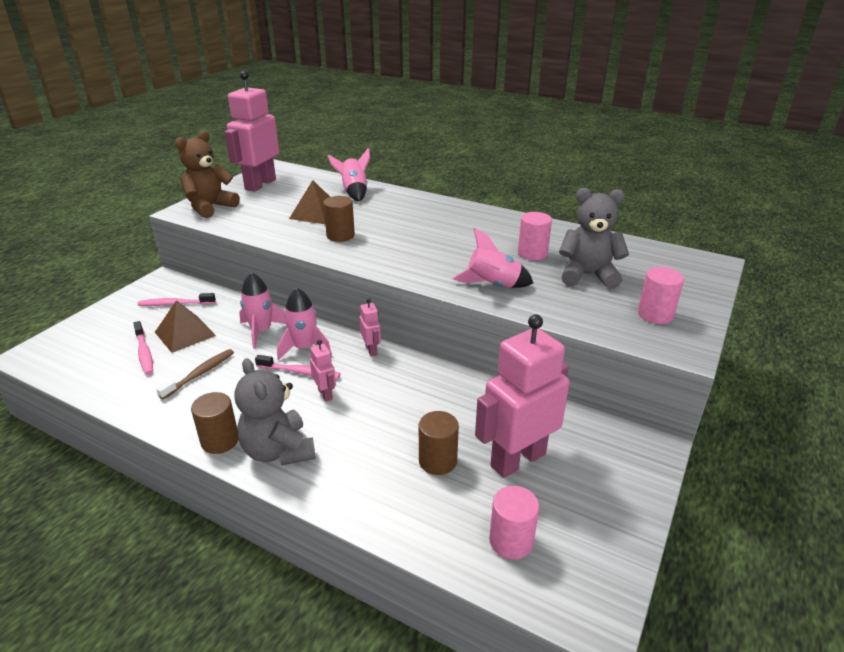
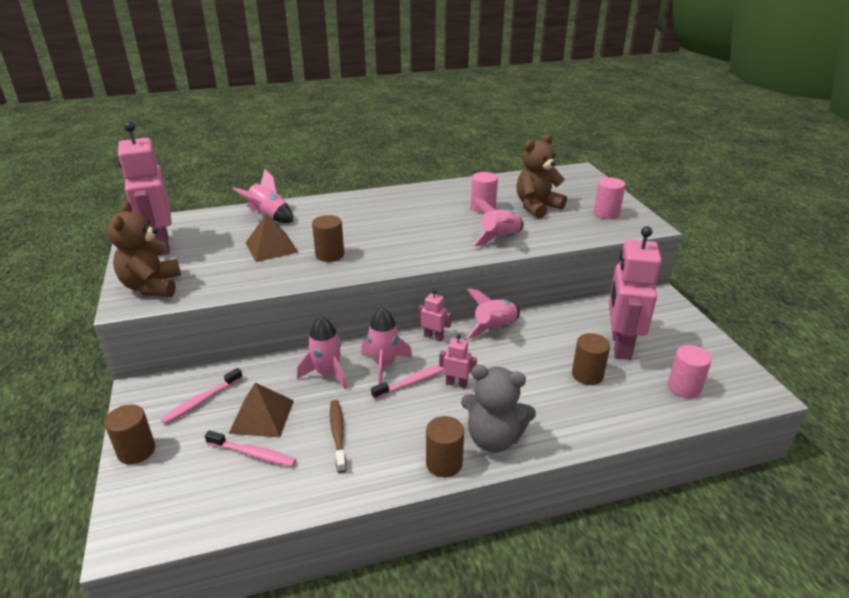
camera: 45 degrees left, 0 degrees up
(106, 312) = (136, 451): none -> brown cylinder
(429, 373) = (495, 328): none -> pink rocket
(588, 275) = (537, 207): grey teddy bear -> brown teddy bear

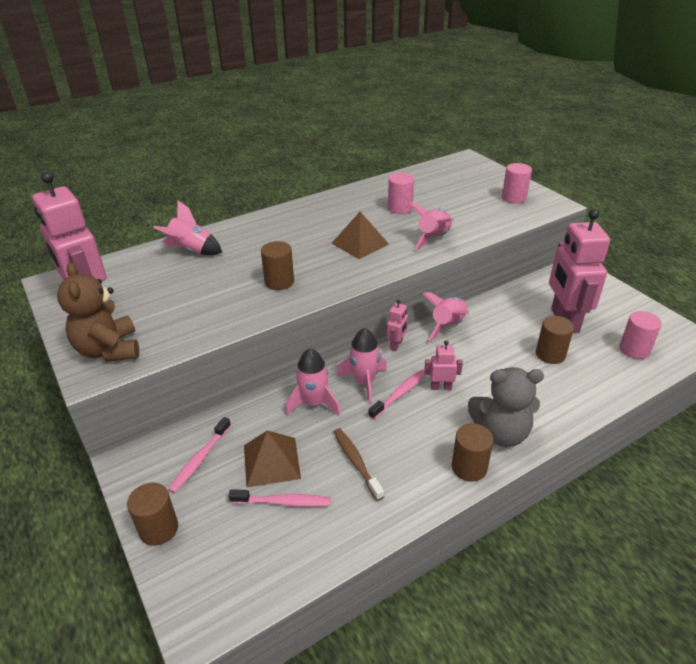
camera: 15 degrees left, 5 degrees up
(271, 247) = (213, 284): brown pyramid -> brown pyramid (360, 243)
(434, 337) = (396, 345): pink robot -> pink robot turned 105 degrees clockwise
(537, 207) = (449, 200): brown teddy bear -> none

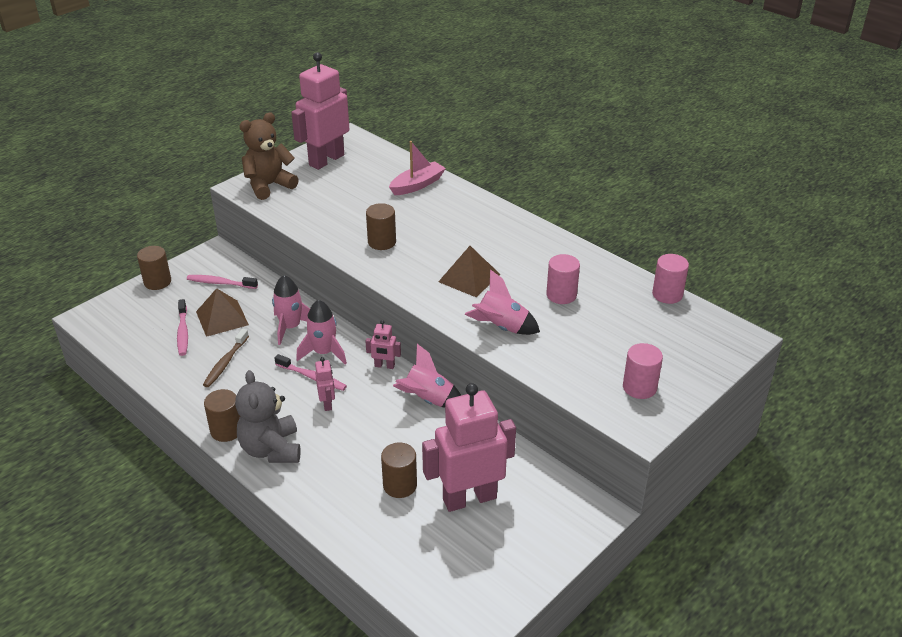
camera: 75 degrees right, 0 degrees up
(191, 251) = (417, 185): pink rocket -> pink boat
(356, 462) = (225, 363): brown toothbrush -> brown toothbrush turned 150 degrees clockwise
(634, 349) = (430, 564): pink cylinder -> pink cylinder (667, 294)

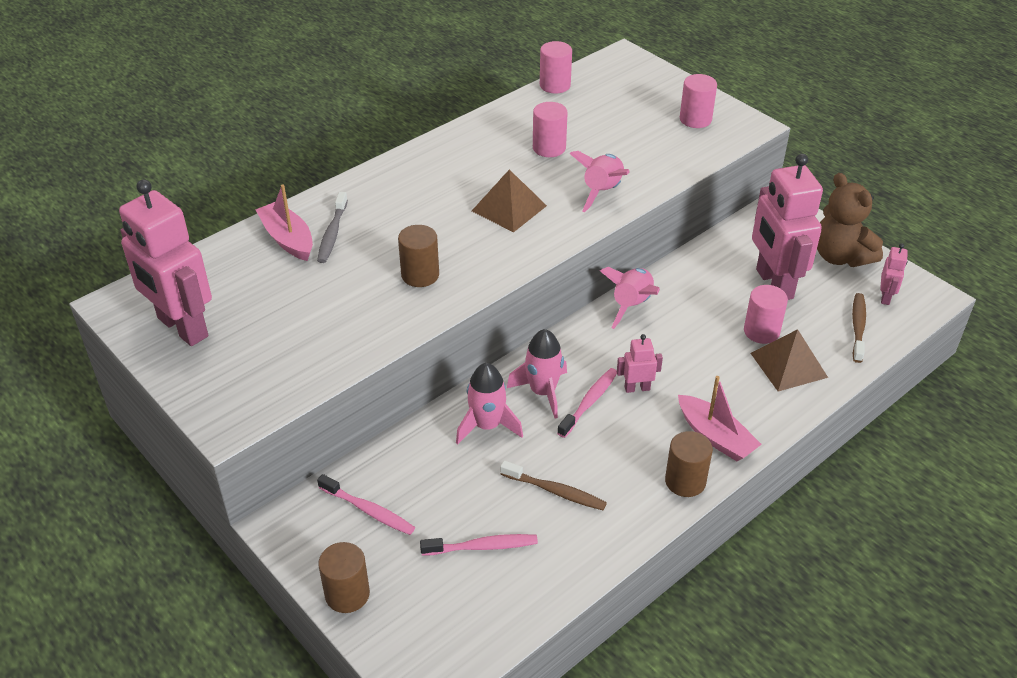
camera: 85 degrees left, 5 degrees up
(220, 283) = (368, 510): pink toothbrush -> pink toothbrush turned 75 degrees counterclockwise
(222, 318) = (455, 502): brown pyramid -> brown pyramid (788, 365)
(269, 185) = (236, 391): brown teddy bear -> brown teddy bear (840, 256)
(271, 449) = (715, 437): grey teddy bear -> pink boat
(384, 366) = (572, 338): pink robot -> pink robot (885, 297)
(400, 485) = (761, 331): brown cylinder -> pink cylinder
(411, 561) = (858, 327): none -> brown toothbrush
(426, 201) = (332, 233): none -> grey toothbrush

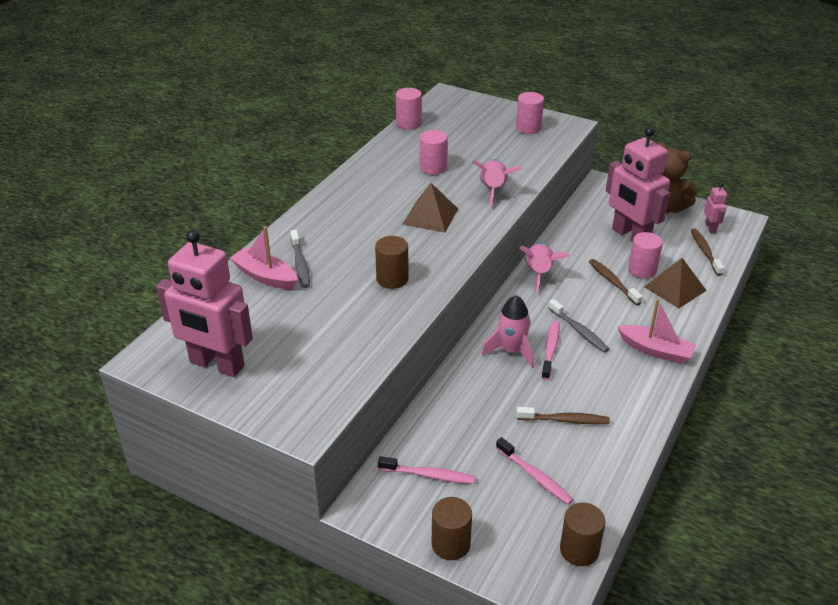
camera: 20 degrees left, 5 degrees down
(482, 546) = (535, 476): pink toothbrush -> pink toothbrush turned 75 degrees clockwise
(487, 426) = (484, 386): pink rocket -> none
(637, 388) = (579, 331): pink robot -> grey toothbrush
(685, 481) = (654, 387): brown cylinder -> brown cylinder (579, 550)
(715, 337) = (613, 282): none -> brown toothbrush

